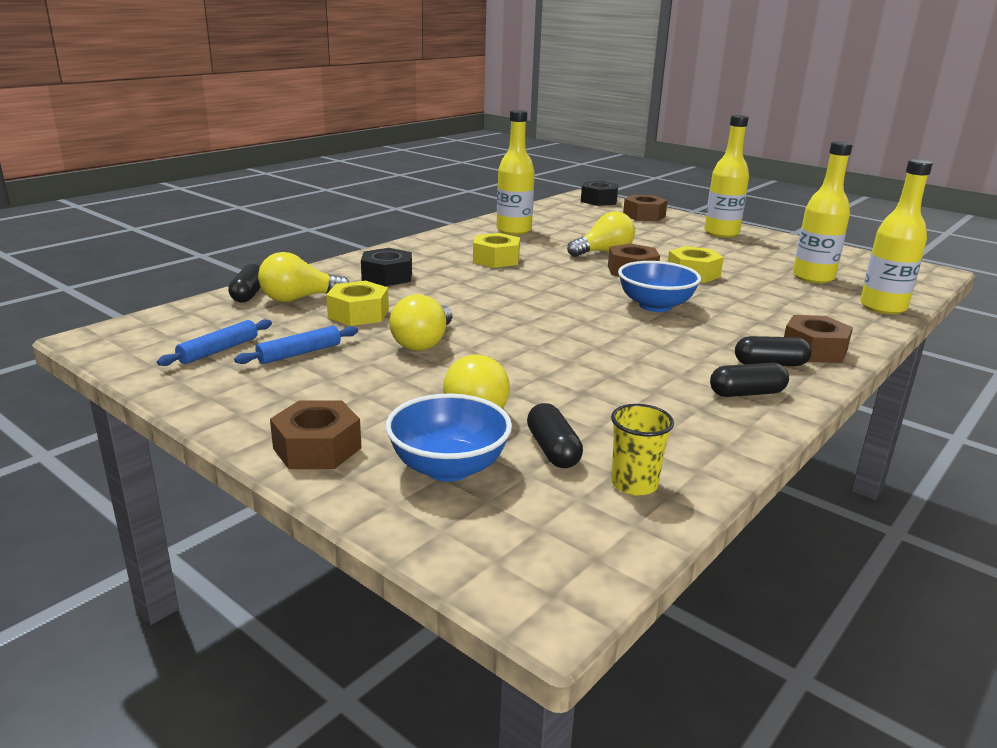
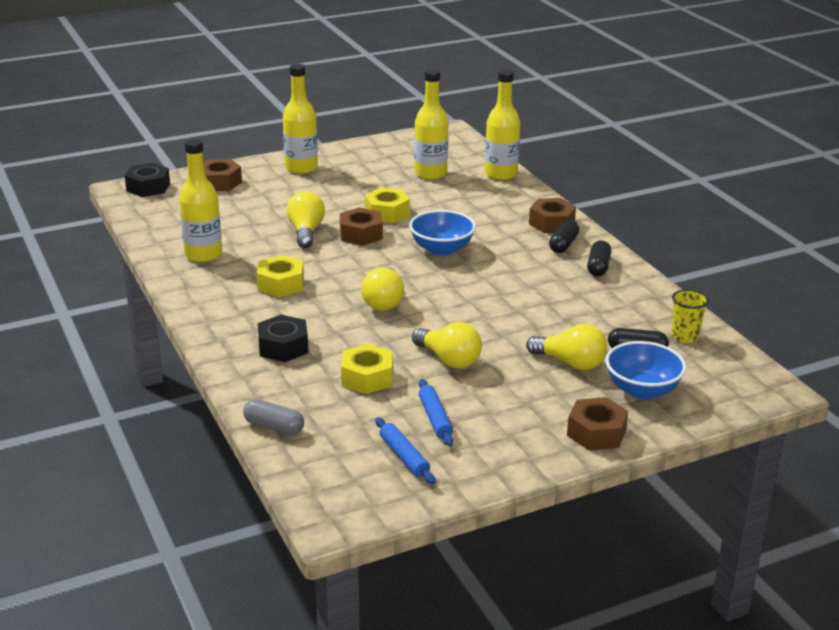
camera: 65 degrees left, 5 degrees up
(248, 294) = (274, 427): black capsule -> grey capsule
(299, 299) = (308, 401): yellow light bulb -> yellow light bulb (384, 302)

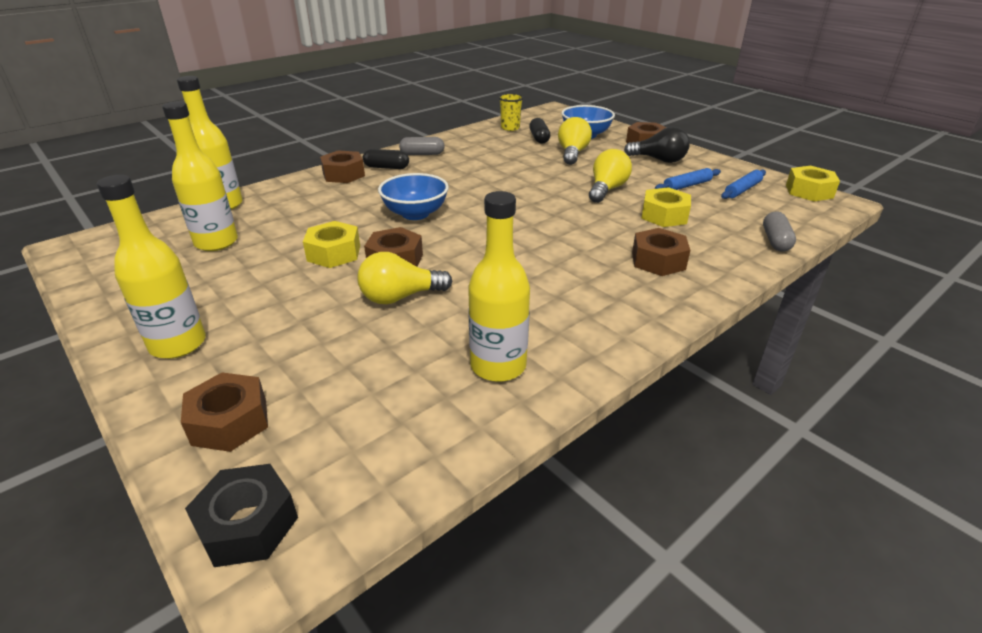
camera: 105 degrees left, 5 degrees up
(281, 284) = (539, 287): yellow nut -> yellow nut (809, 191)
(283, 347) = (658, 261): black nut -> brown nut
(384, 302) = (536, 226): yellow light bulb -> none
(526, 424) = (659, 160): none -> black light bulb
(598, 267) = (422, 154): black capsule -> grey capsule

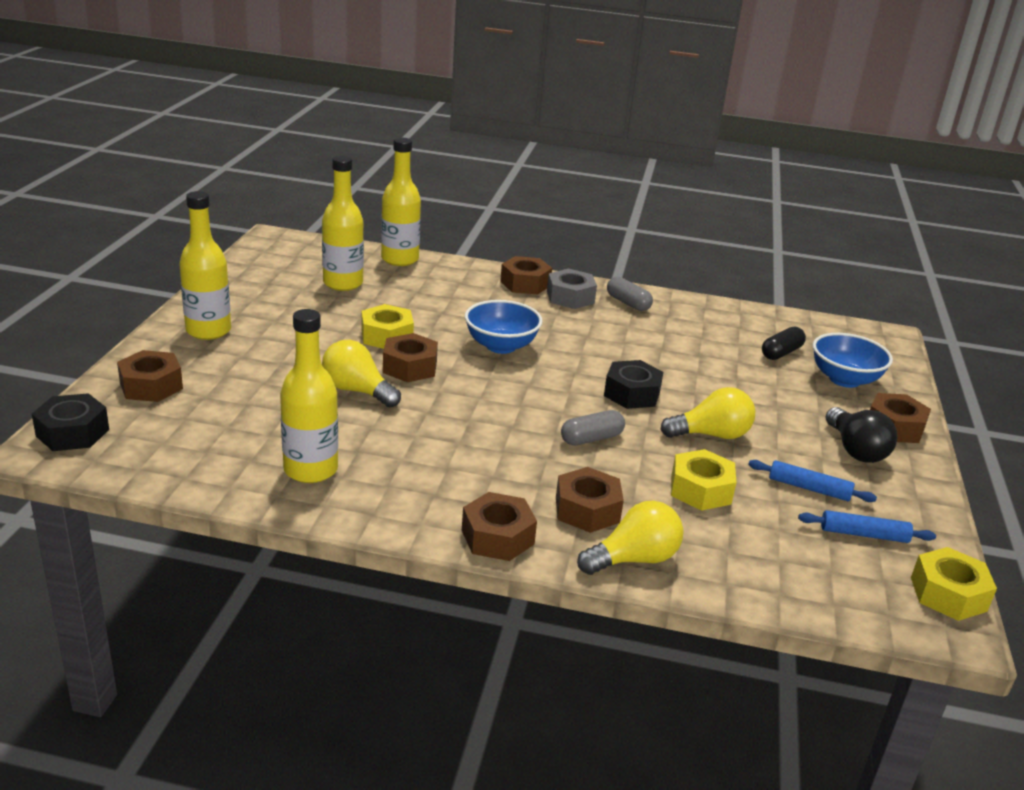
camera: 50 degrees right, 5 degrees down
(386, 167) = (570, 297): black capsule -> grey nut
(510, 128) = (779, 326): yellow cup -> none
(534, 194) = (632, 394): none -> black nut
(572, 153) = (773, 386): yellow light bulb -> yellow light bulb (633, 559)
(666, 308) = (497, 537): none -> brown nut
(775, 241) = (747, 586): grey capsule -> grey capsule (591, 438)

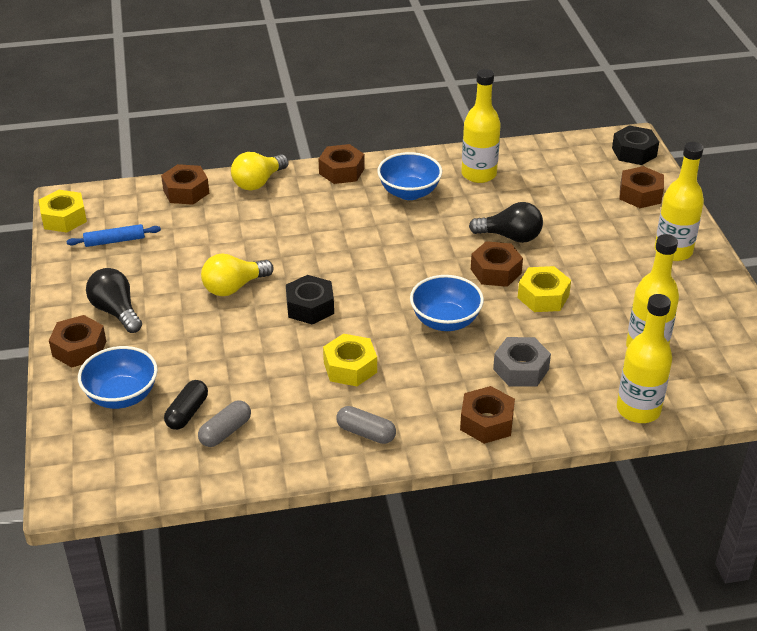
camera: 160 degrees right, 10 degrees up
(357, 391) = (510, 237): yellow light bulb -> black light bulb
(427, 475) = (409, 192): none -> blue bowl
(570, 297) = (428, 418): grey nut -> grey nut (521, 369)
(587, 510) = (299, 202): brown nut -> brown nut (186, 191)
(591, 438) = (321, 254): grey capsule -> grey capsule (225, 432)
(700, 490) = (230, 238): yellow nut -> yellow nut (350, 367)
(809, 488) = (153, 264): blue rolling pin -> none

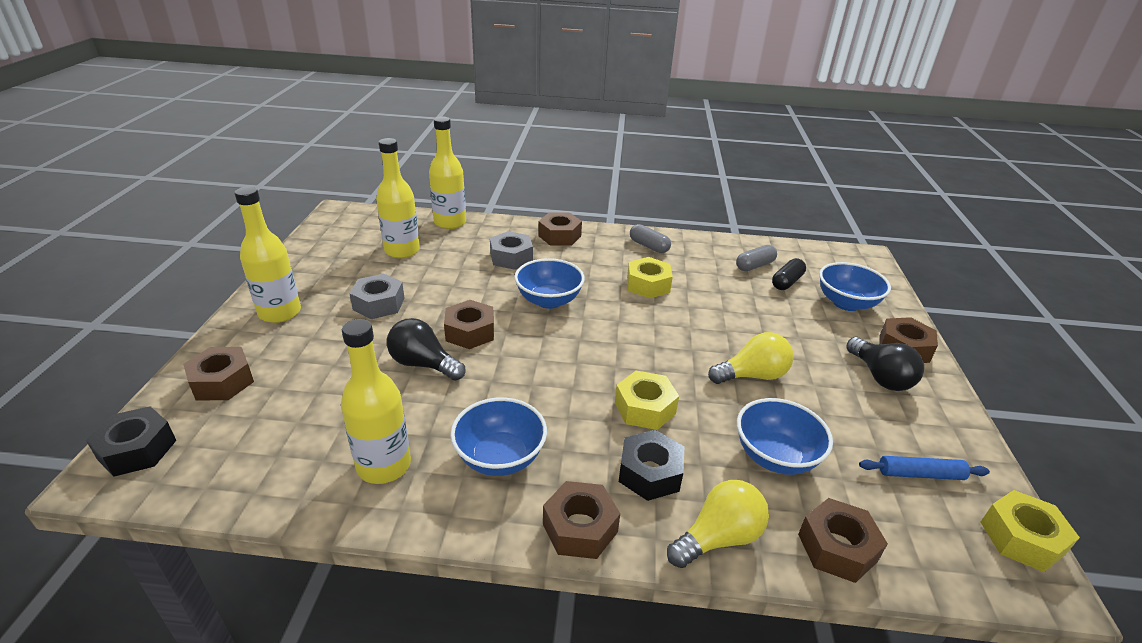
camera: 165 degrees left, 5 degrees down
(219, 230) = (775, 457): none -> blue bowl
(310, 307) = (672, 338): black nut -> black nut (650, 473)
(543, 296) = (446, 301): yellow nut -> yellow nut (645, 408)
(600, 279) = (379, 304): none -> grey nut

